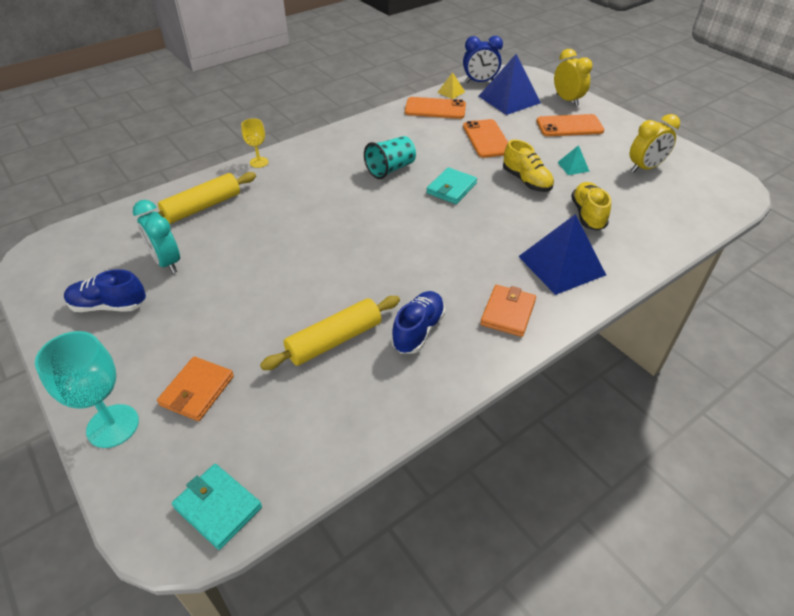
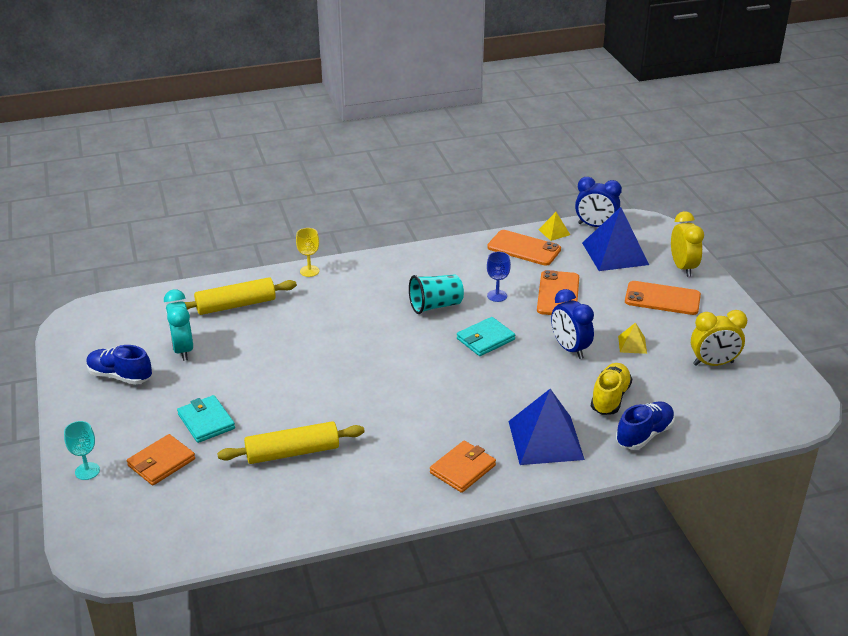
camera: 20 degrees right, 10 degrees down
(113, 426) = (87, 471): turquoise goblet -> turquoise goblet, size x0.58
(218, 507) = (140, 549): turquoise wallet -> turquoise wallet (206, 421)
(418, 330) = (370, 463): blue shoe -> blue shoe (644, 435)
(438, 150) = (497, 296): none -> blue goblet
(526, 181) = (569, 349): yellow shoe -> blue clock
(573, 166) = (632, 344): turquoise pyramid -> yellow pyramid

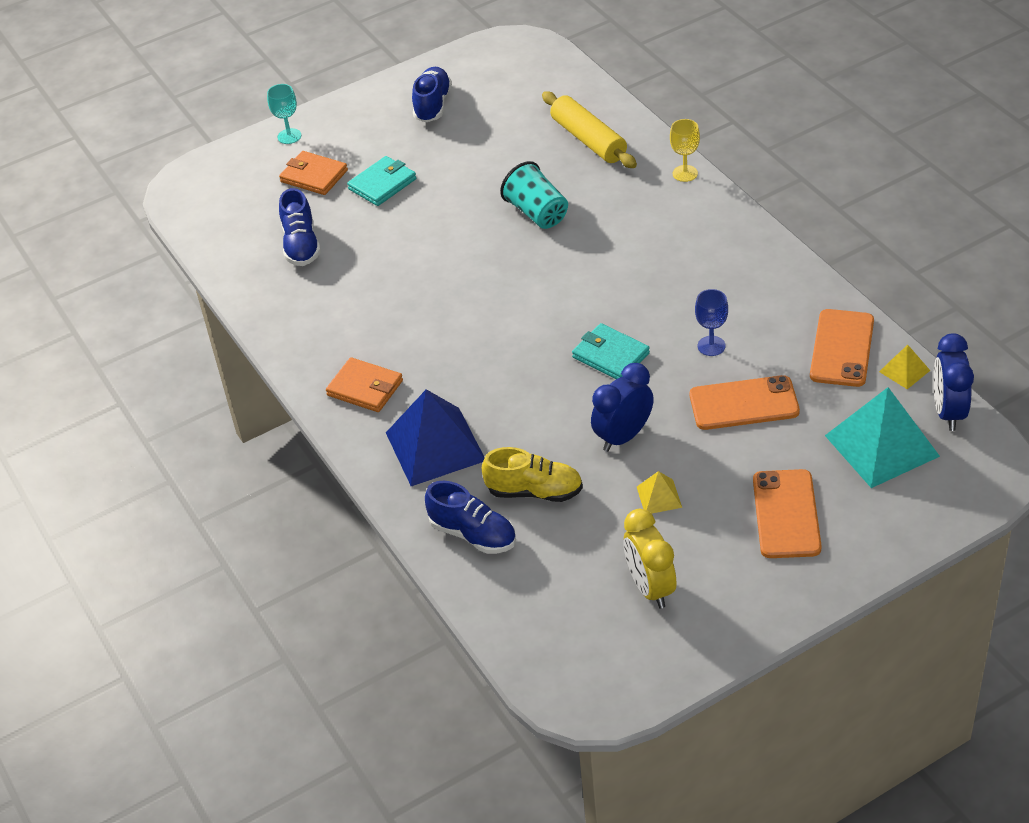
camera: 80 degrees right, 10 degrees up
(182, 350) = (492, 130): turquoise clock -> none
(255, 483) = (301, 245): none -> blue shoe
(292, 452) = (354, 256): yellow rolling pin -> none
(435, 306) = (662, 296): turquoise cup -> turquoise cup (537, 213)
(615, 253) = (881, 445): blue pyramid -> turquoise pyramid
(683, 267) = (883, 527): yellow clock -> none

